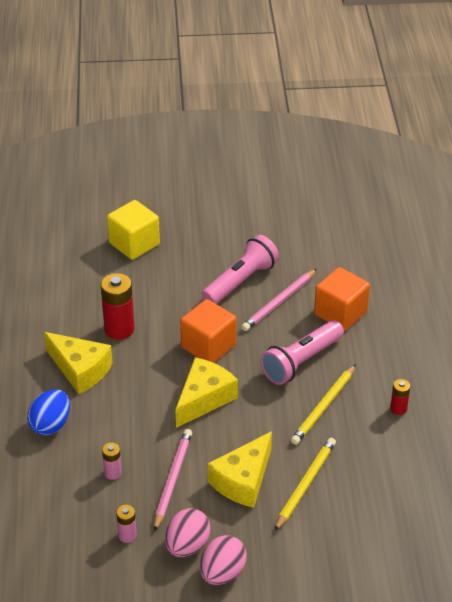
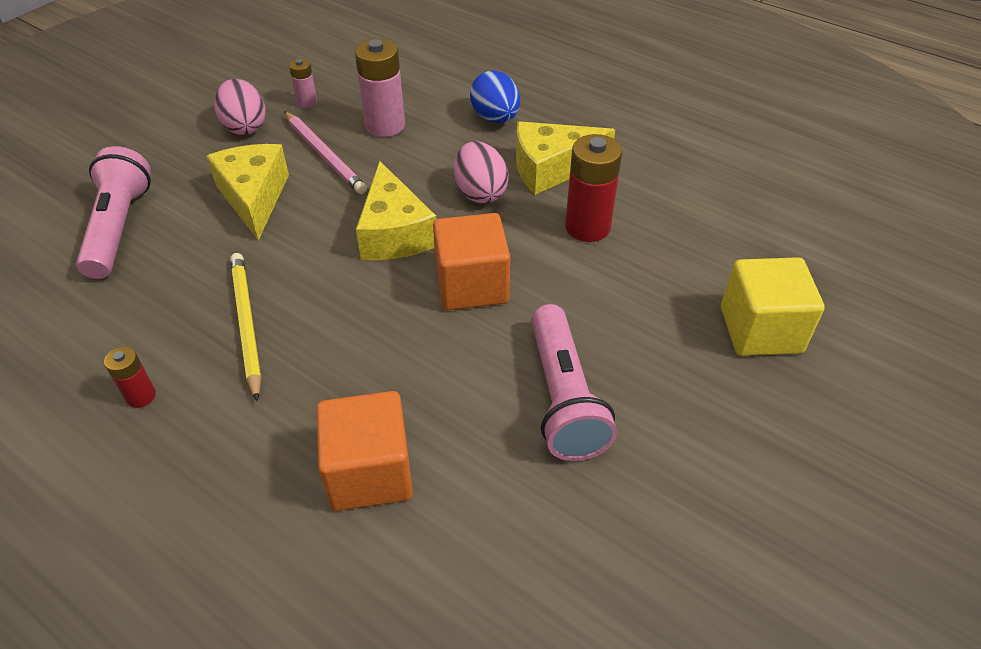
camera: 130 degrees right, 5 degrees up
(113, 473) = (385, 126): pink battery -> pink battery, size x1.90
(222, 573) = (189, 130): pink egg -> pink egg (480, 192)
(279, 302) = (472, 412): pink pencil -> none
(301, 361) = (339, 356): pink flashlight -> pink flashlight (119, 228)
(305, 484) = (182, 236): yellow pencil -> none

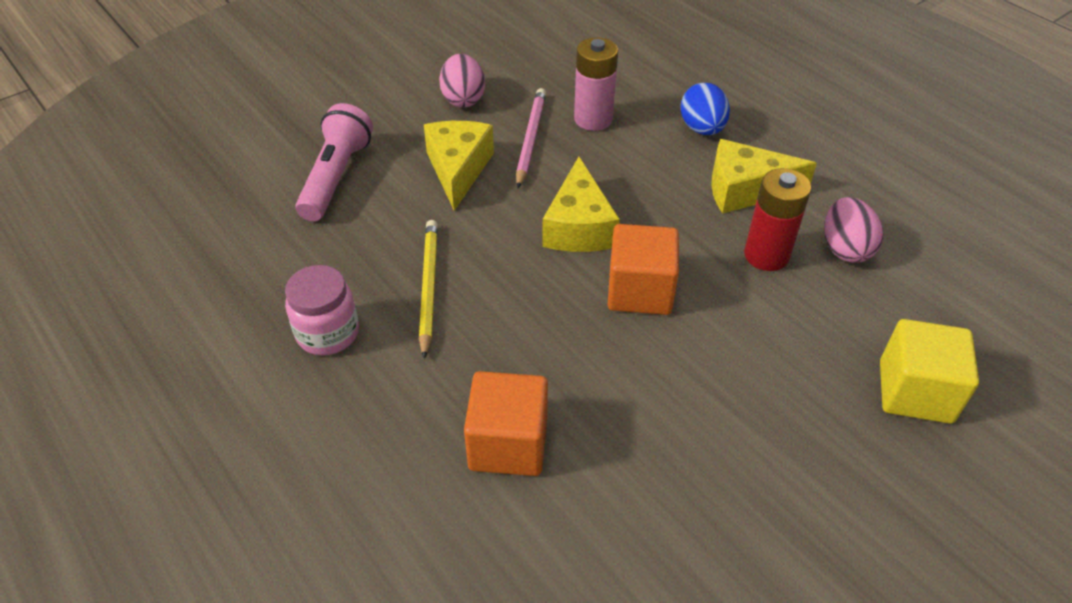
camera: 15 degrees right, 0 degrees up
(141, 396) = (328, 333): red battery -> pink jar
(307, 102) = (525, 83): pink battery -> none
(324, 155) = (530, 139): pink pencil -> pink pencil turned 150 degrees counterclockwise
(480, 192) = (669, 202): pink egg -> pink egg (845, 249)
(563, 397) = (701, 415): pink flashlight -> none

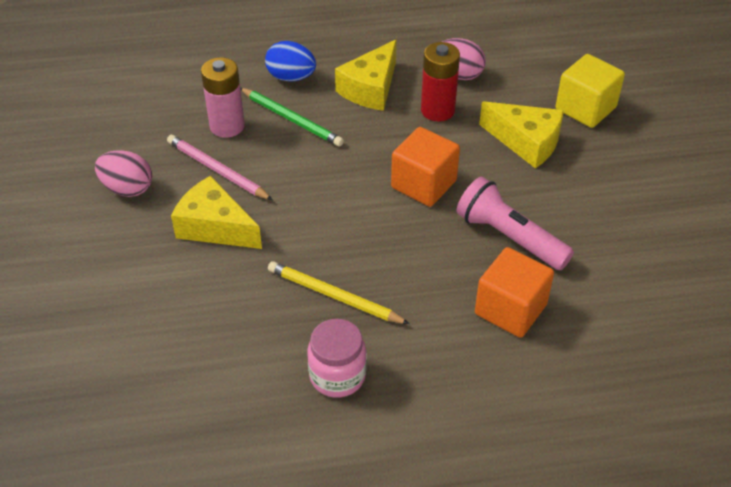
camera: 60 degrees left, 0 degrees up
(336, 177) = (153, 308): pink flashlight -> pink flashlight (509, 237)
(579, 227) = (338, 186): yellow cheese -> yellow cheese (526, 142)
(643, 155) = (292, 119): none -> green pencil

